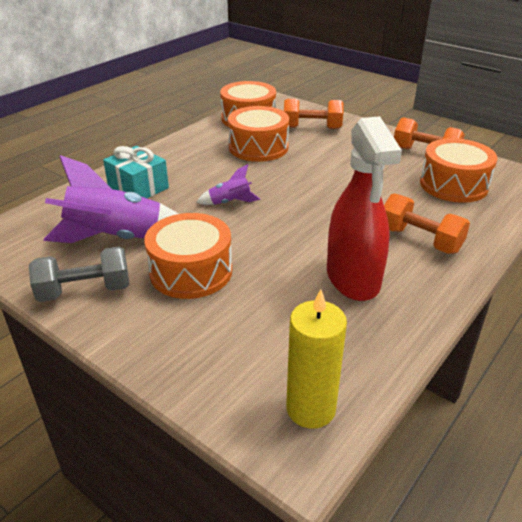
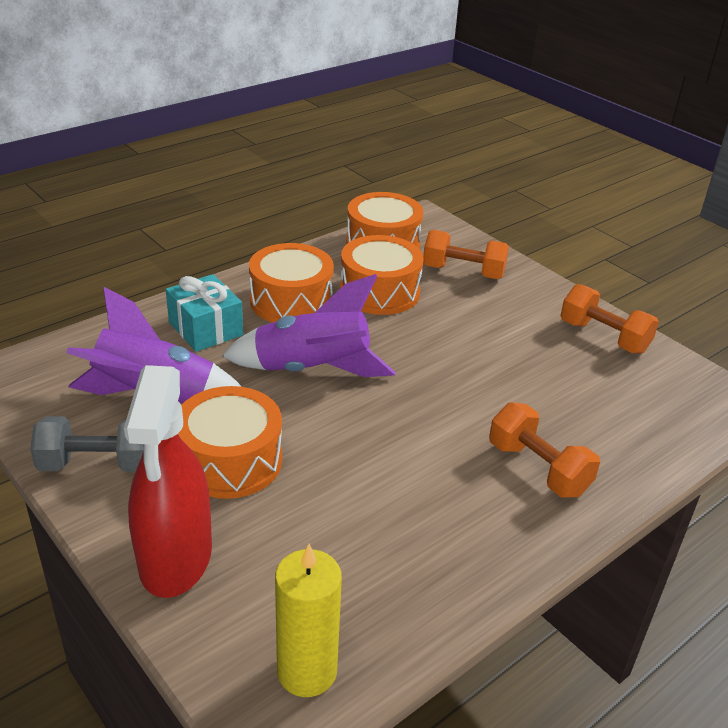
camera: 10 degrees right, 0 degrees up
(230, 202) = (312, 370): purple rocket -> purple rocket, size x2.08
(353, 278) = (427, 508): red spray bottle -> red spray bottle (175, 558)
(453, 185) = (621, 393): orange drum -> orange drum (291, 301)

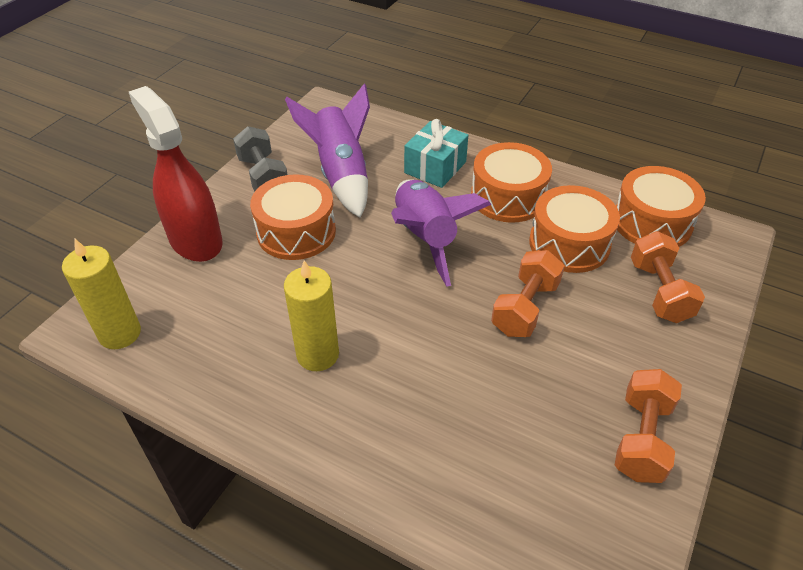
camera: 70 degrees right, 10 degrees up
(175, 558) = (195, 240): red spray bottle -> red spray bottle turned 75 degrees clockwise
(434, 492) = (317, 354): none -> yellow candle
(538, 468) = (384, 421): orange dumbbell -> orange dumbbell (525, 308)

